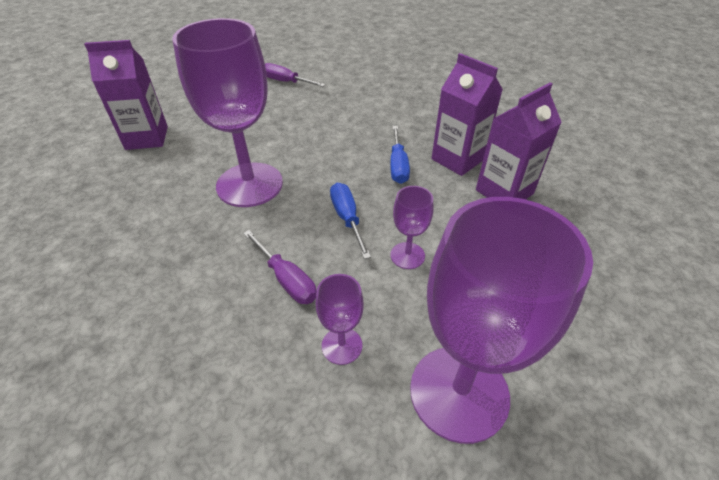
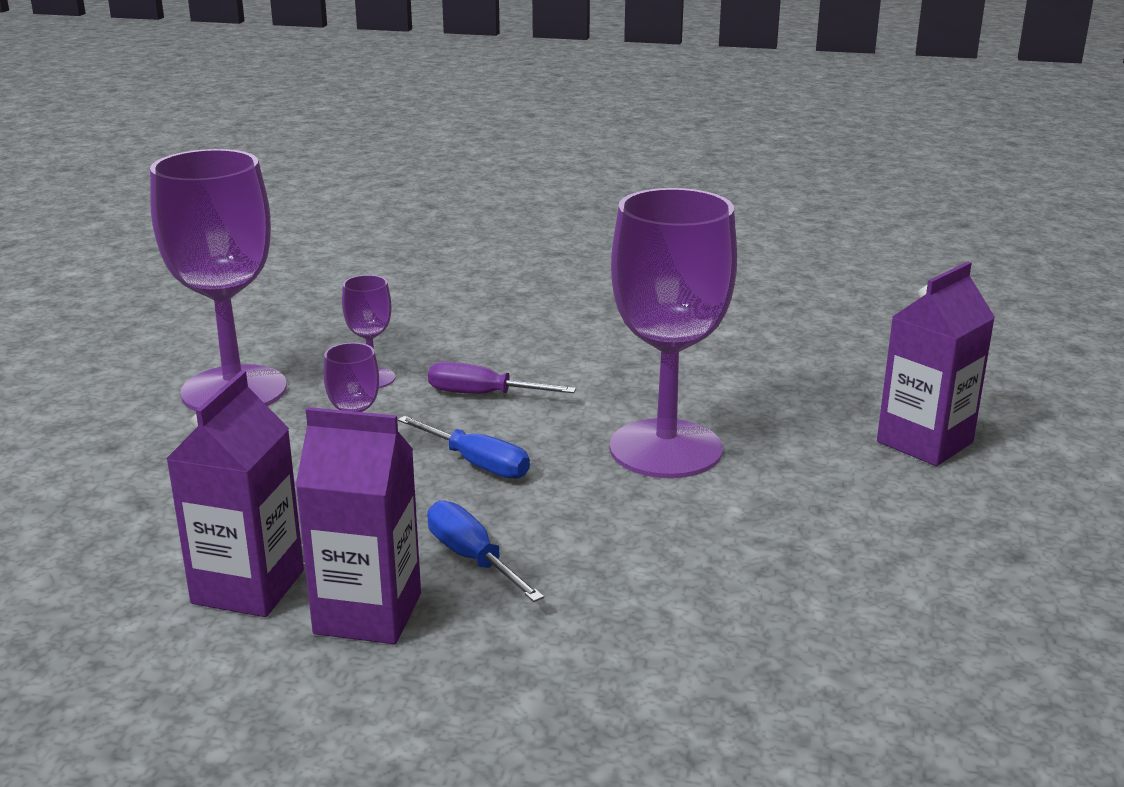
camera: 145 degrees right, 20 degrees down
(286, 82) = (935, 643): purple screwdriver -> none

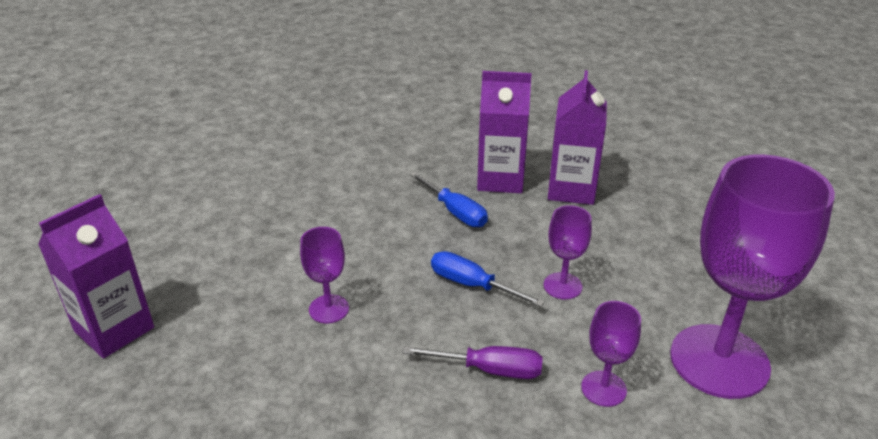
camera: 175 degrees right, 10 degrees up
(665, 449) = (329, 309): purple goblet -> purple goblet, size x0.45

